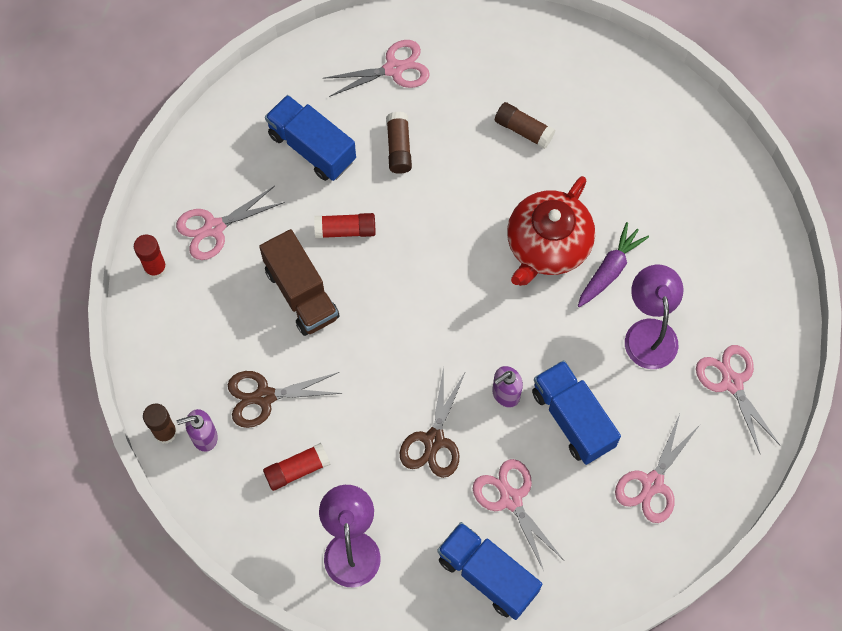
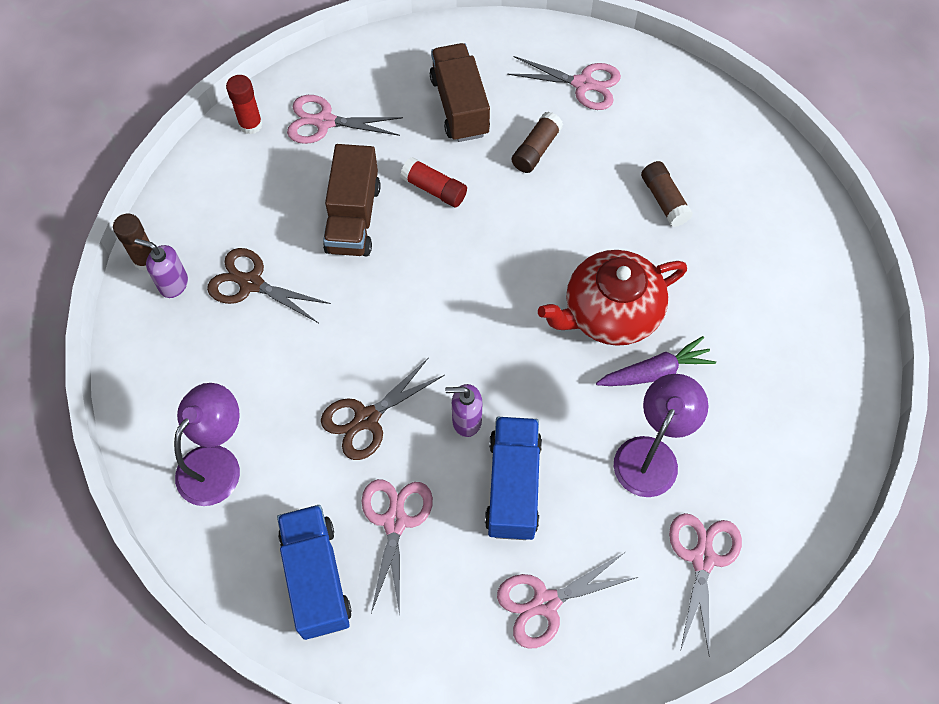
camera: 35 degrees right, 5 degrees down
(297, 469) = (226, 363): red glue stick -> none
(312, 148) = (459, 106): blue truck -> brown truck

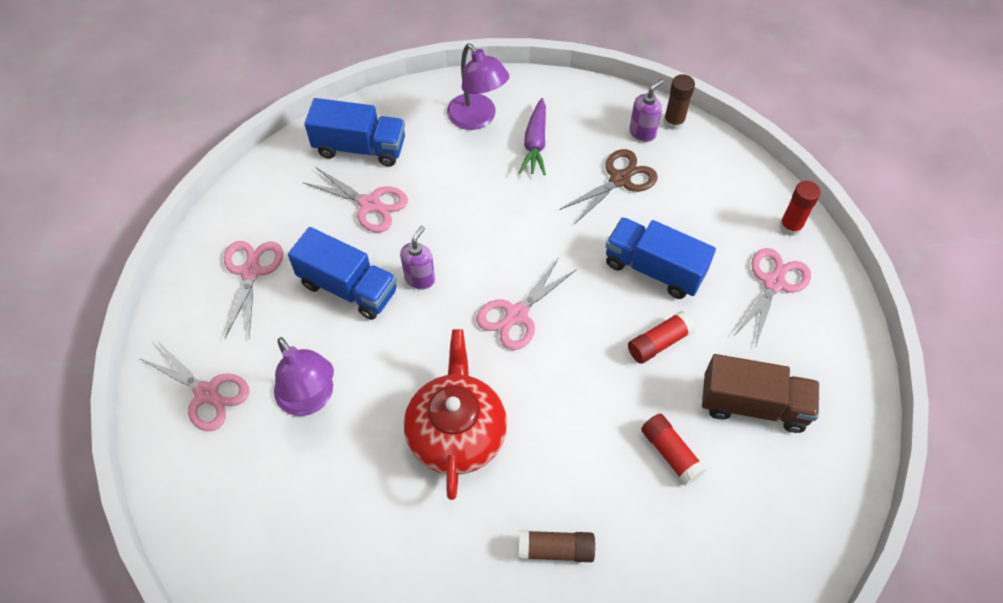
camera: 115 degrees right, 5 degrees down
(353, 218) = (654, 269): brown truck -> blue truck
(366, 419) = (460, 215): brown scissors -> none
(536, 149) = (670, 453): brown glue stick -> red glue stick
(583, 84) = (742, 543): pink scissors -> pink scissors (516, 315)
(655, 371) = (379, 441): purple carrot -> purple carrot (535, 144)

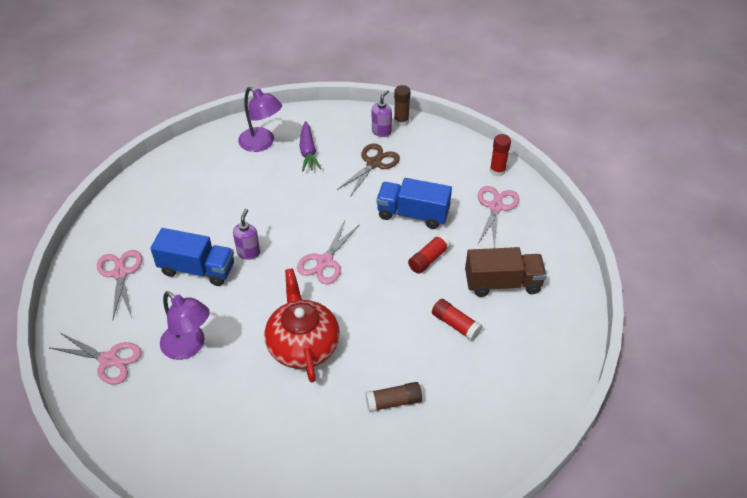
camera: 15 degrees left, 10 degrees down
(360, 148) = (180, 177): blue truck -> none
(370, 204) = (198, 212): pink scissors -> none

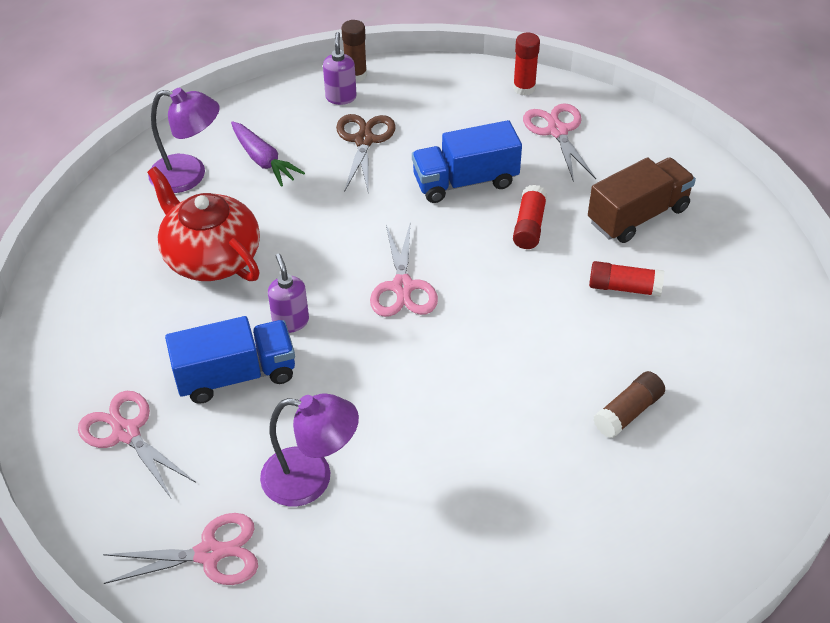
camera: 30 degrees left, 0 degrees up
(303, 344) = (461, 401): red teapot -> red teapot (211, 256)

